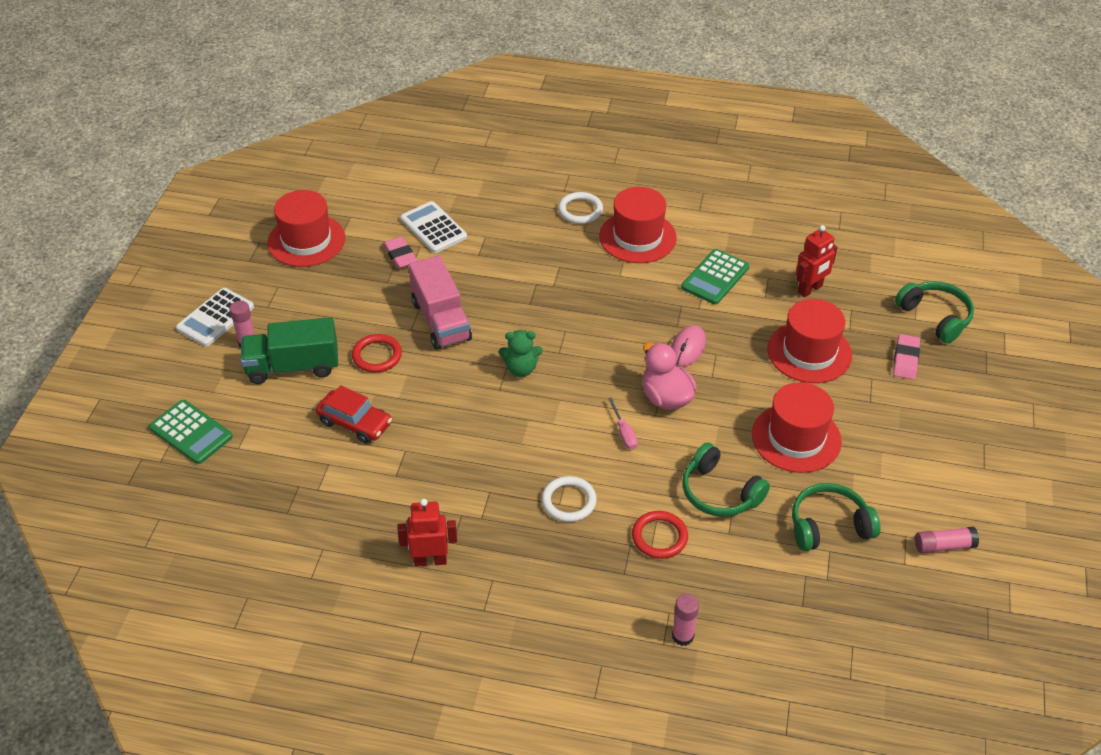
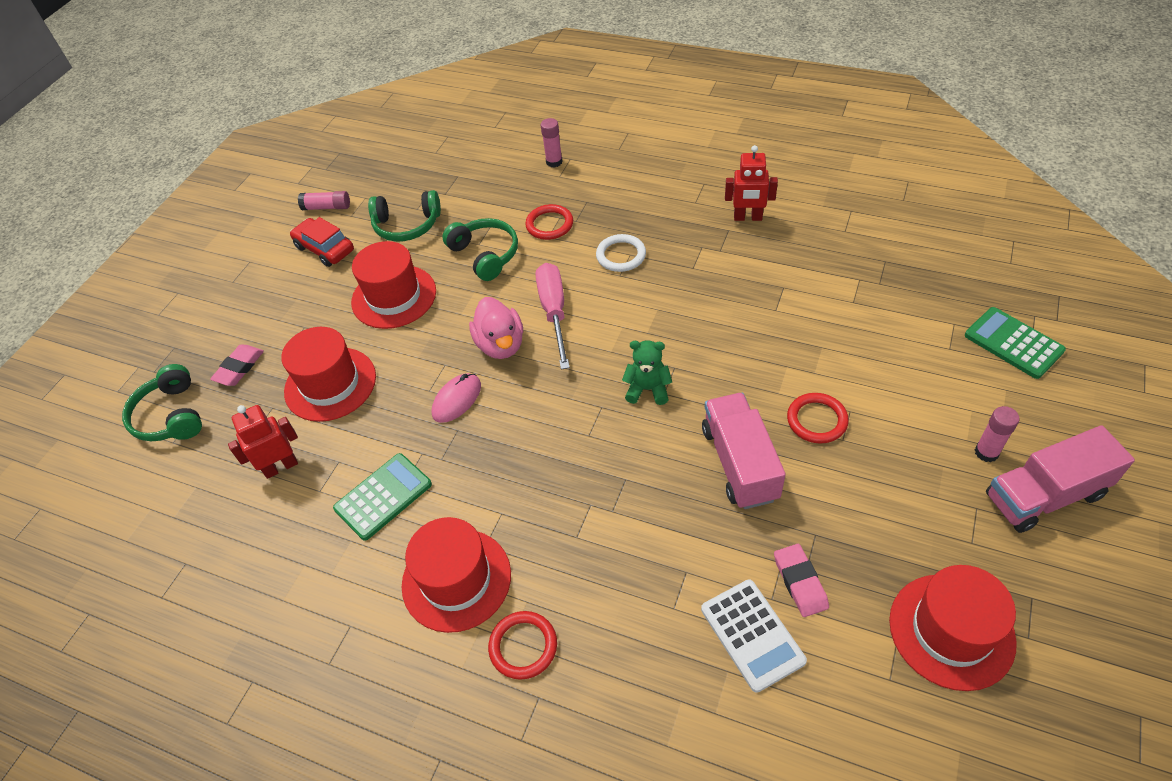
camera: 165 degrees left, 5 degrees up
(215, 318) = (1044, 495): white calculator -> pink truck
(293, 367) = (918, 414): green truck -> none
(355, 423) = (832, 341): red car -> red car (325, 249)
(580, 210) = (523, 646): white ring -> red ring
(624, 433) = (554, 312): pink screwdriver -> pink screwdriver, size x1.97

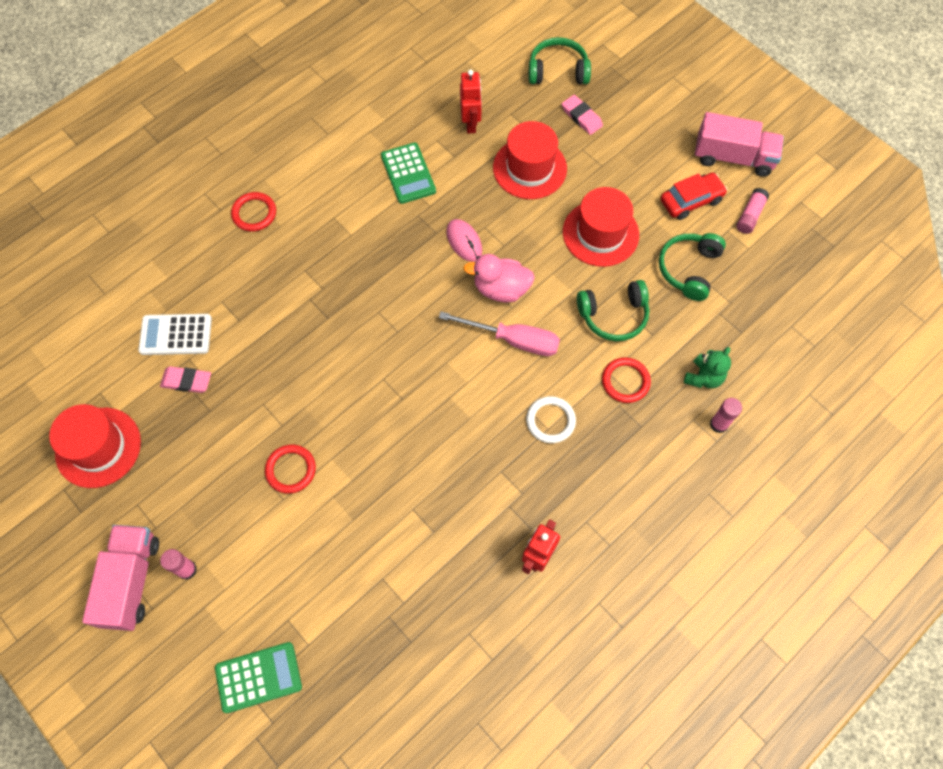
camera: 110 degrees right, 15 degrees up
(456, 579) = (320, 194): red hat -> none
(648, 389) = (393, 369): green teddy bear -> green teddy bear (703, 377)
(739, 463) = (291, 396): pink truck -> pink truck (733, 157)

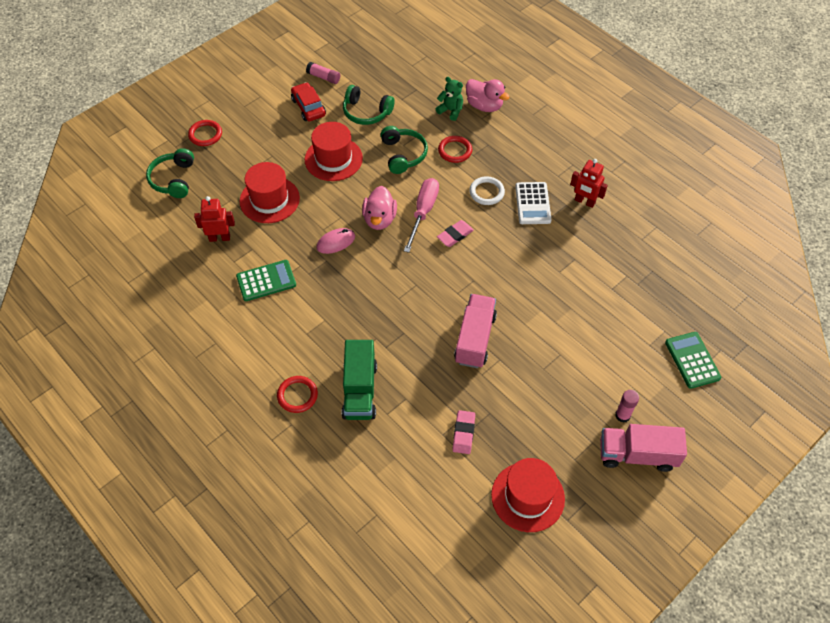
camera: 90 degrees left, 10 degrees down
(176, 335) = (419, 447): white calculator -> white calculator (532, 203)
(254, 273) = (360, 390): none -> green truck
(291, 470) = (536, 350): red ring -> red ring (205, 134)
(581, 117) = (223, 166): pink eraser -> pink eraser (455, 235)
(718, 424) = (484, 106): pink glue stick -> pink duck
(733, 157) = (273, 82): pink truck -> pink truck (475, 339)

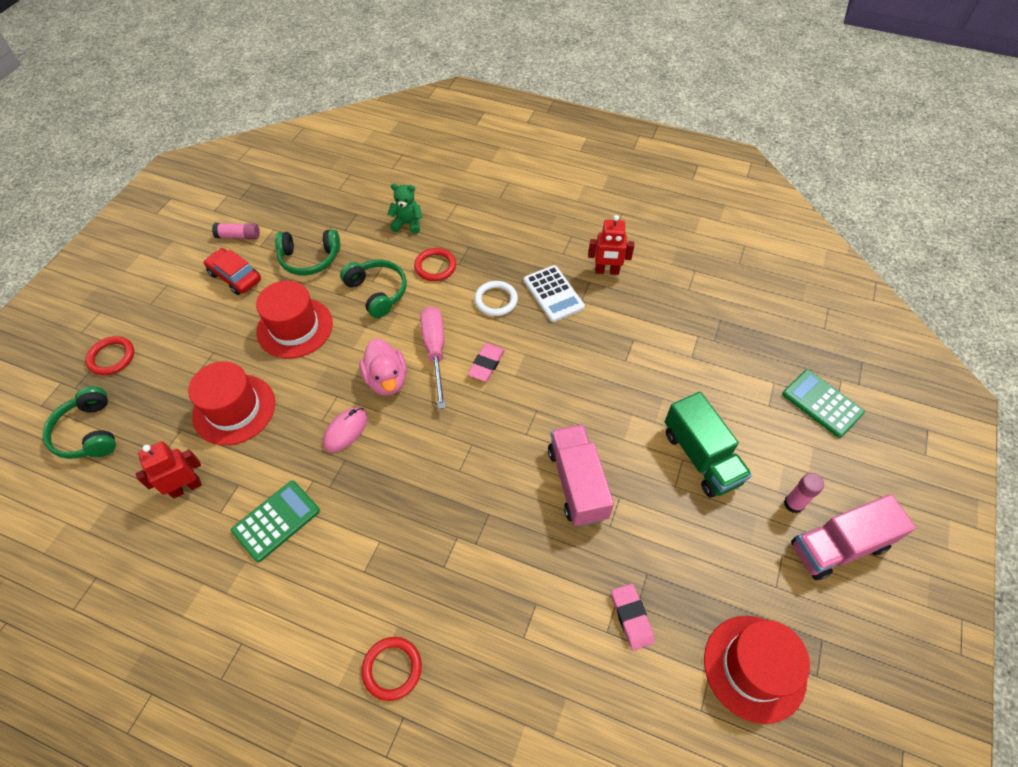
camera: 25 degrees left, 0 degrees up
(360, 390) = (472, 620): green truck -> green truck (701, 457)
(484, 106) = (442, 206): pink duck -> none

